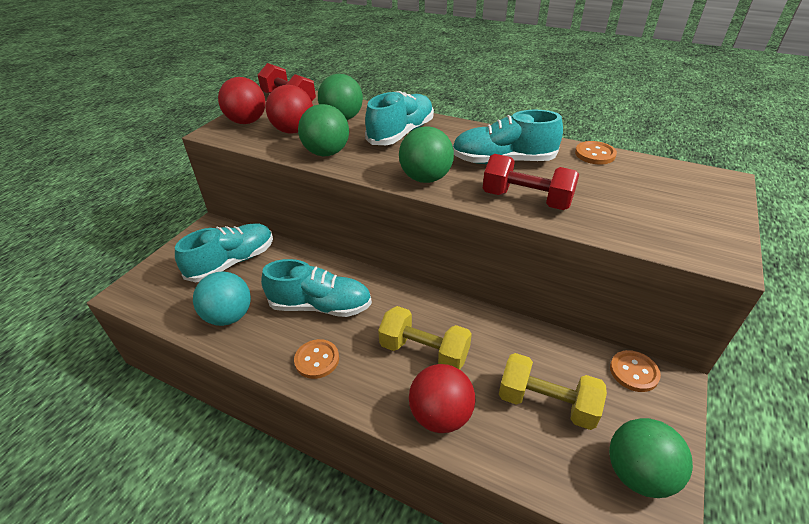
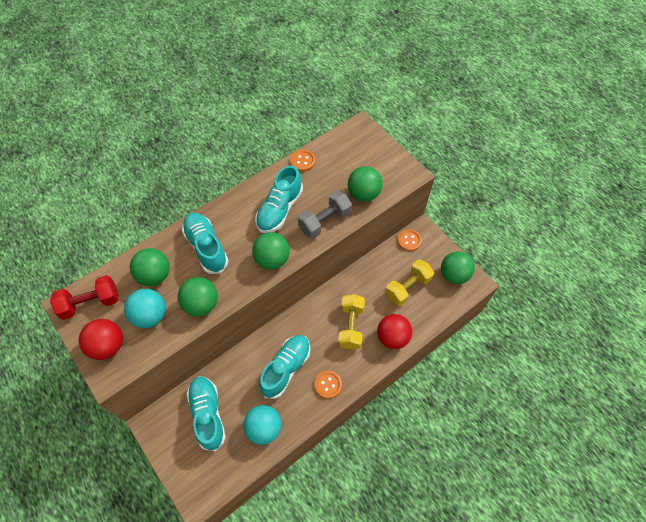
camera: 65 degrees left, 20 degrees up
(293, 131) = (150, 315): red ball -> turquoise ball
(424, 352) = (351, 326): yellow dumbbell -> yellow dumbbell turned 45 degrees counterclockwise
(526, 200) = (325, 221): red dumbbell -> grey dumbbell
(615, 219) = (363, 194): none -> green ball

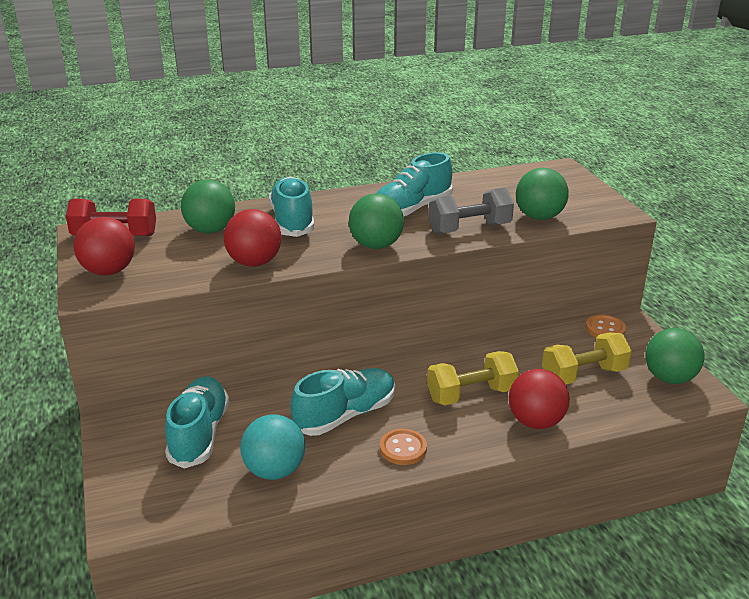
camera: 20 degrees right, 30 degrees down
(150, 315) = (181, 259): turquoise ball -> none
(201, 304) = (254, 263): green ball -> red ball
(302, 161) = (464, 180): orange button -> none
(351, 326) = (471, 395): yellow dumbbell -> yellow dumbbell turned 45 degrees clockwise

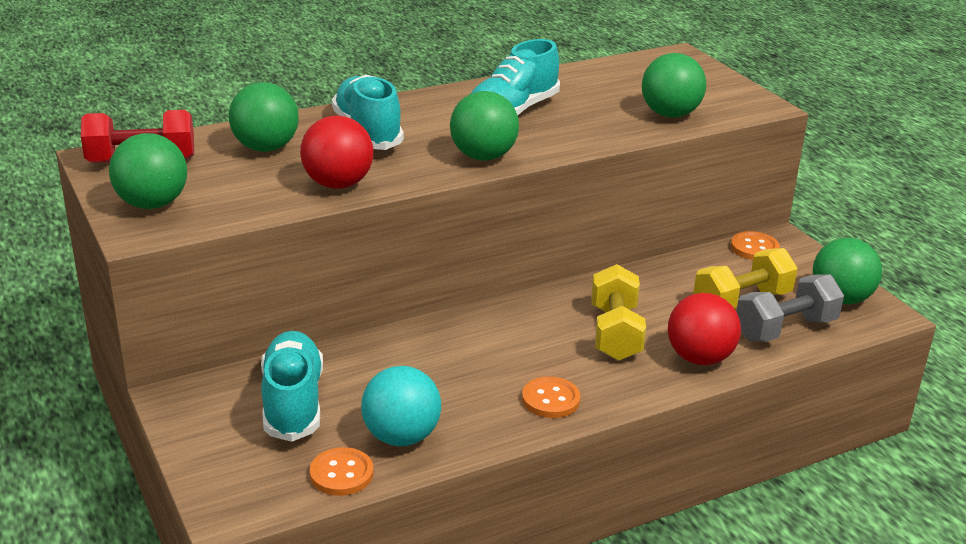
camera: 10 degrees left, 0 degrees up
(109, 271) = (152, 204): red ball -> green ball
(218, 498) = (341, 474): none -> orange button
(345, 415) = (469, 367): turquoise shoe -> none
(469, 229) = (591, 132): grey dumbbell -> grey dumbbell (785, 329)
(471, 395) = (615, 333): yellow dumbbell -> yellow dumbbell turned 60 degrees counterclockwise

